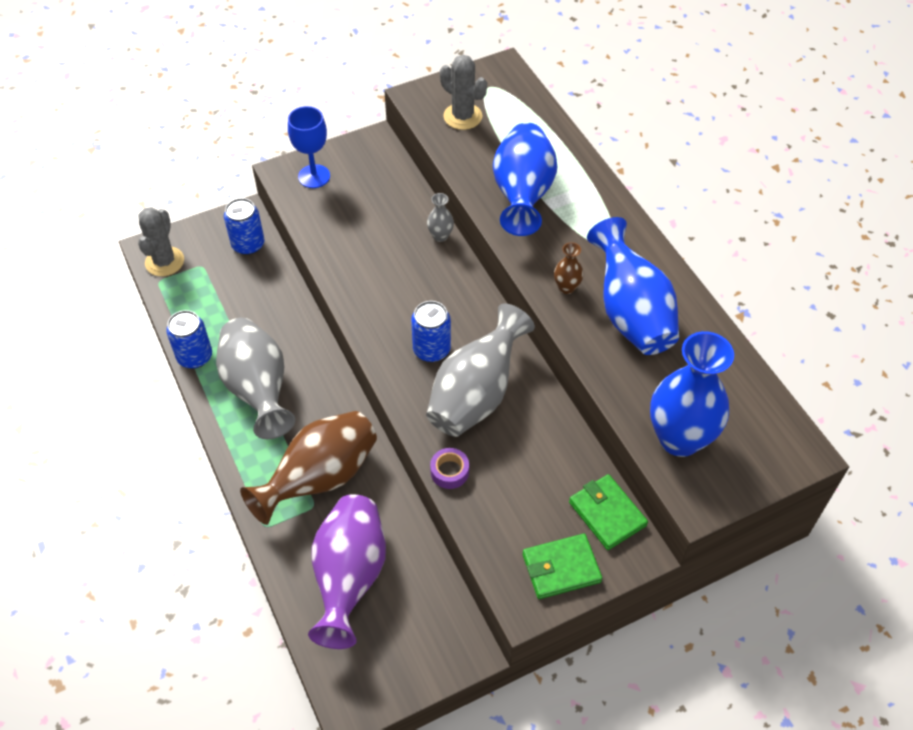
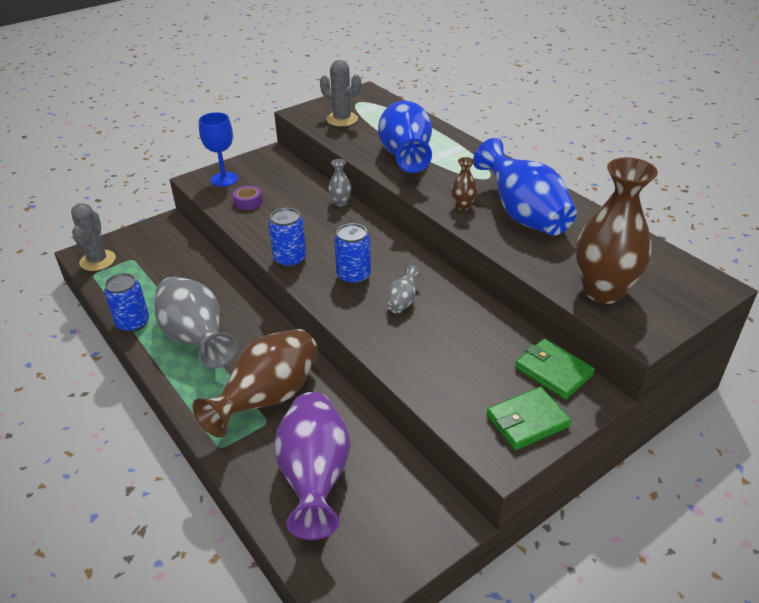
camera: 10 degrees left, 15 degrees down
(248, 245) = (172, 240): blue can -> blue can (290, 259)
(449, 471) = (395, 361): purple tape -> purple tape (248, 202)
(476, 394) = (403, 301): grey vase -> grey vase, size x0.43
(679, 438) = (603, 291): blue vase -> brown vase

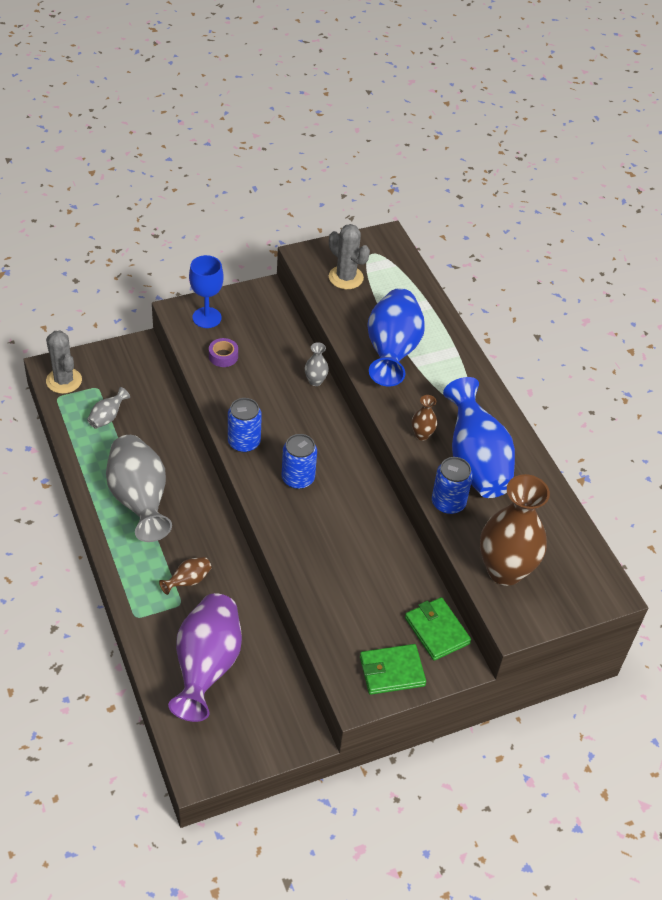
camera: 10 degrees right, 10 degrees up
(98, 260) = (64, 381): grey cactus -> grey cactus turned 45 degrees counterclockwise
(133, 323) = (85, 466): blue can -> blue can (448, 503)
(268, 399) = (188, 581): brown vase -> brown vase, size x0.43
(403, 301) = (333, 520): grey vase -> grey vase (107, 417)

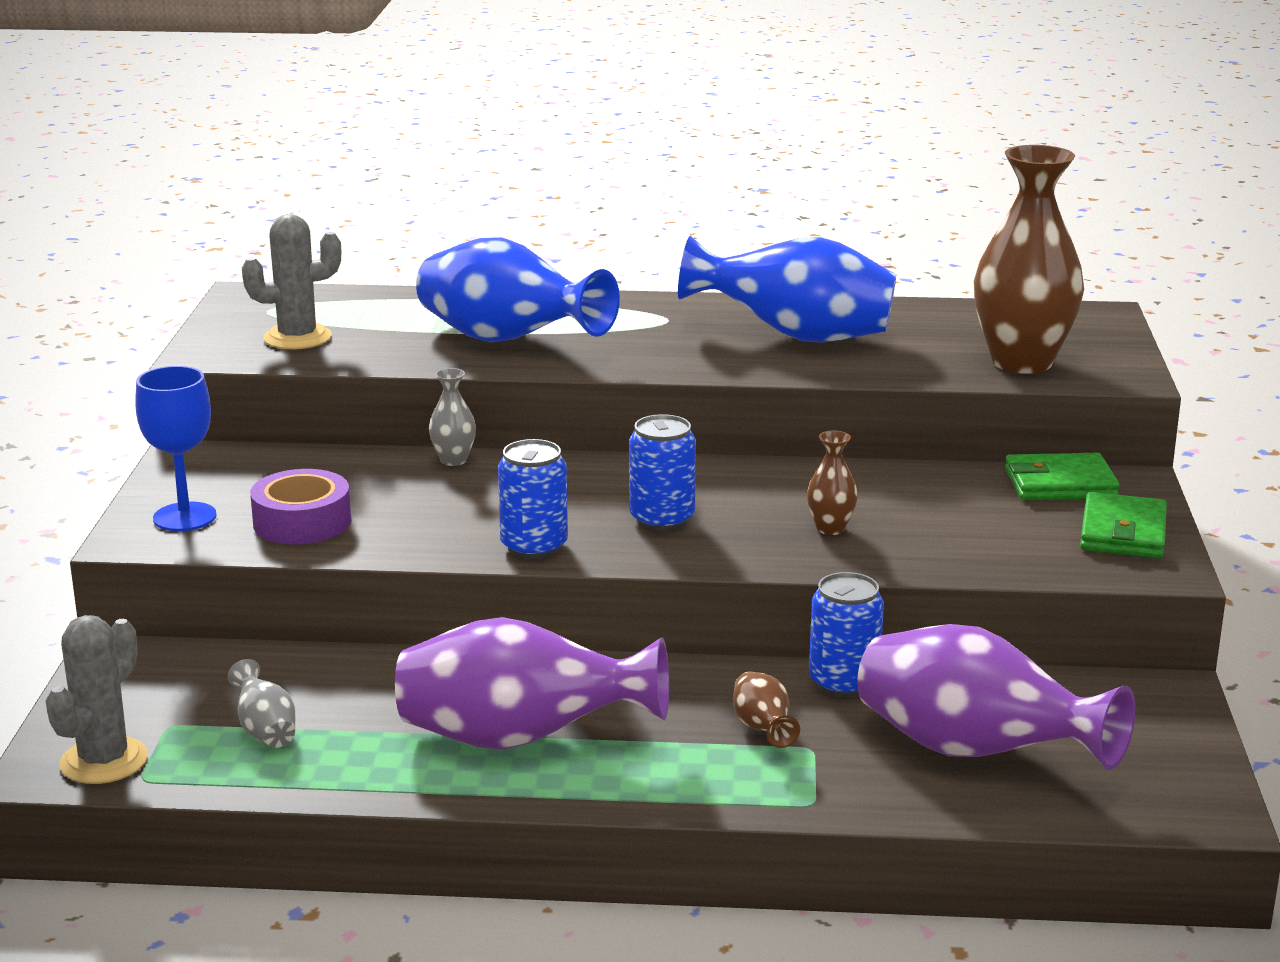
camera: 60 degrees left, 25 degrees down
(64, 381) = (104, 761): grey cactus -> grey cactus turned 60 degrees counterclockwise
(139, 500) = (521, 739): grey vase -> purple vase
(223, 356) = (302, 522): purple tape -> purple tape, size x1.56
(422, 435) = (708, 357): brown vase -> brown vase (830, 528)
(448, 503) = (863, 369): blue can -> blue can (843, 683)

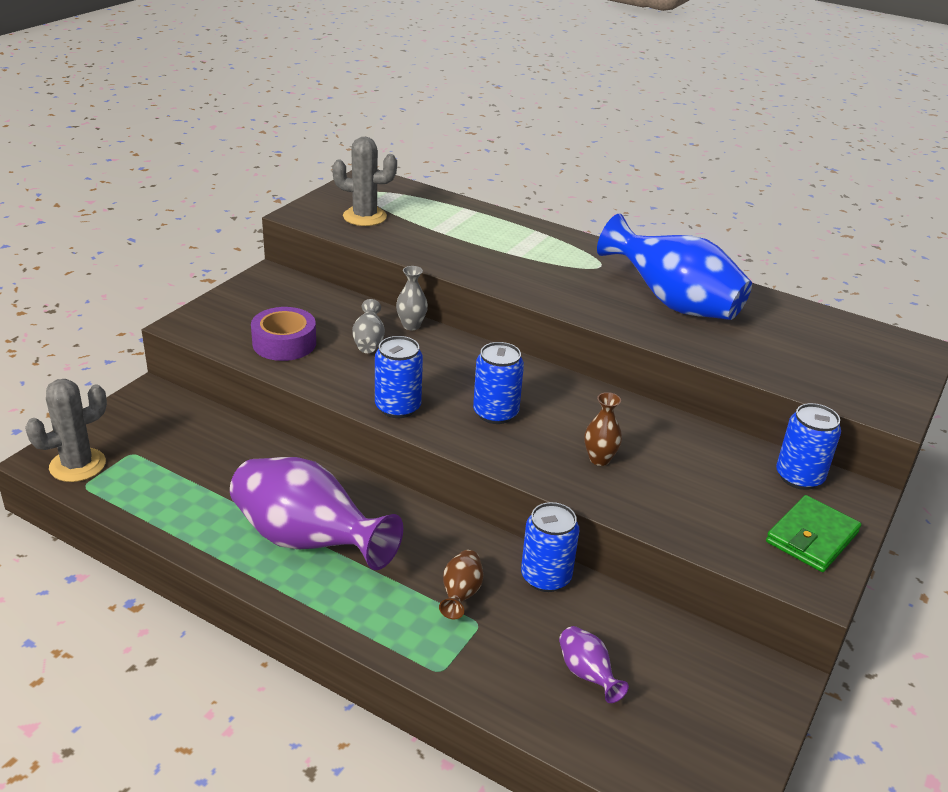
camera: 25 degrees right, 10 degrees up
(184, 517) = (226, 318): blue goblet -> none
(265, 730) = (176, 477): grey vase -> grey vase (368, 342)
(508, 341) = (484, 254): blue vase -> none
(975, 752) = (587, 674): purple vase -> purple vase, size x0.43
(1022, 362) = (819, 373): brown vase -> none
(1060, 484) = (799, 477): green wallet -> blue can

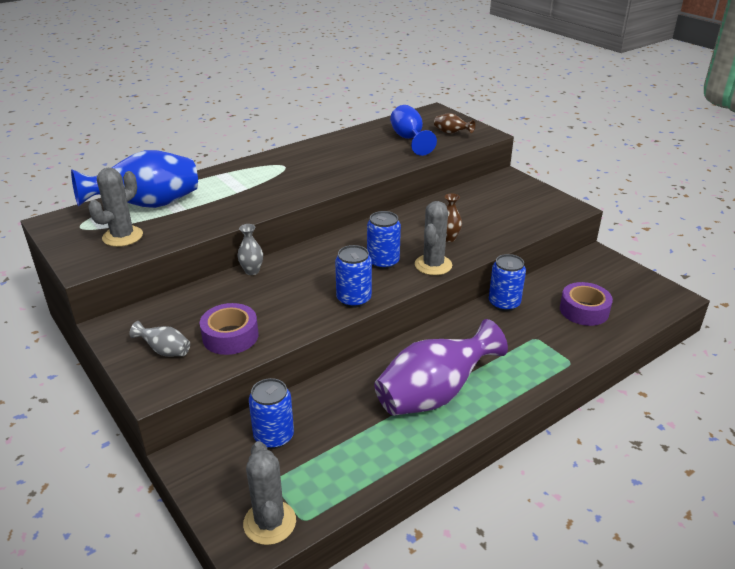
camera: 65 degrees left, 0 degrees up
(368, 342) = (259, 294): grey vase -> grey vase (165, 351)
(460, 595) = (509, 339): brown vase -> brown vase (451, 133)
(518, 456) = (433, 265): none -> grey cactus
(587, 674) = (584, 310): purple vase -> purple tape
(673, 303) = (348, 156): blue vase -> blue vase (147, 206)
(783, 342) = (409, 139): none -> blue goblet
(799, 477) = (490, 186): blue can -> blue can (274, 436)
(812, 537) = (538, 198): green wallet -> none

